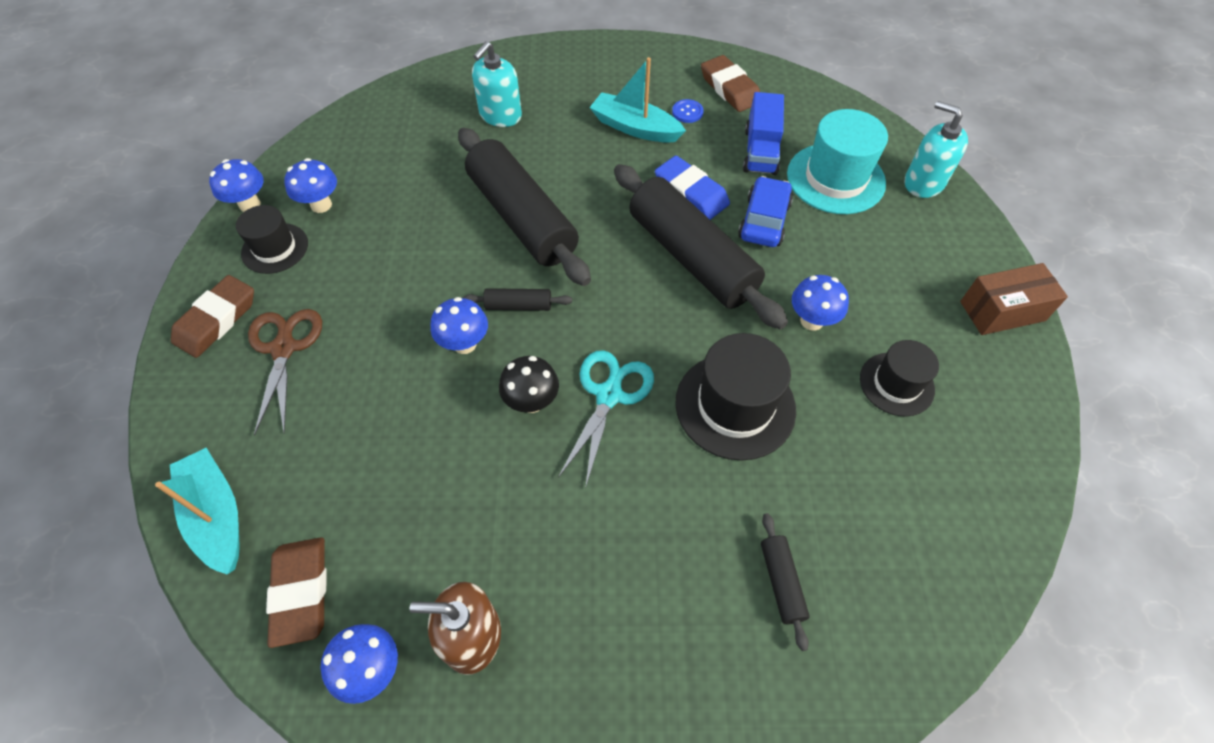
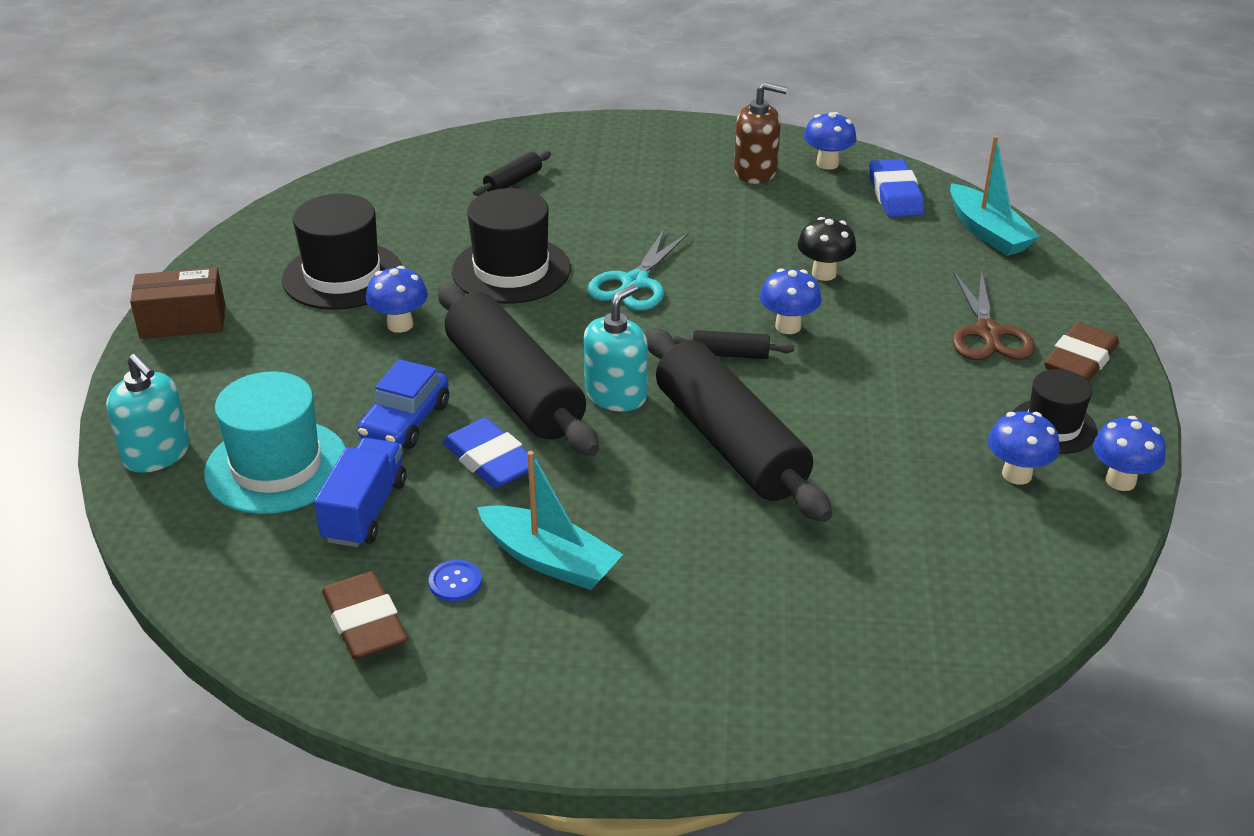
camera: 175 degrees left, 20 degrees down
(301, 592) = (895, 195): brown eraser -> blue eraser
(500, 115) = (774, 596): turquoise soap dispenser -> turquoise soap dispenser (616, 395)
(532, 402) = (713, 282): black mushroom -> black mushroom (824, 273)
(781, 582) = (513, 182): black rolling pin -> black rolling pin turned 45 degrees clockwise
(896, 384) = (342, 276): black hat -> black hat, size x1.60

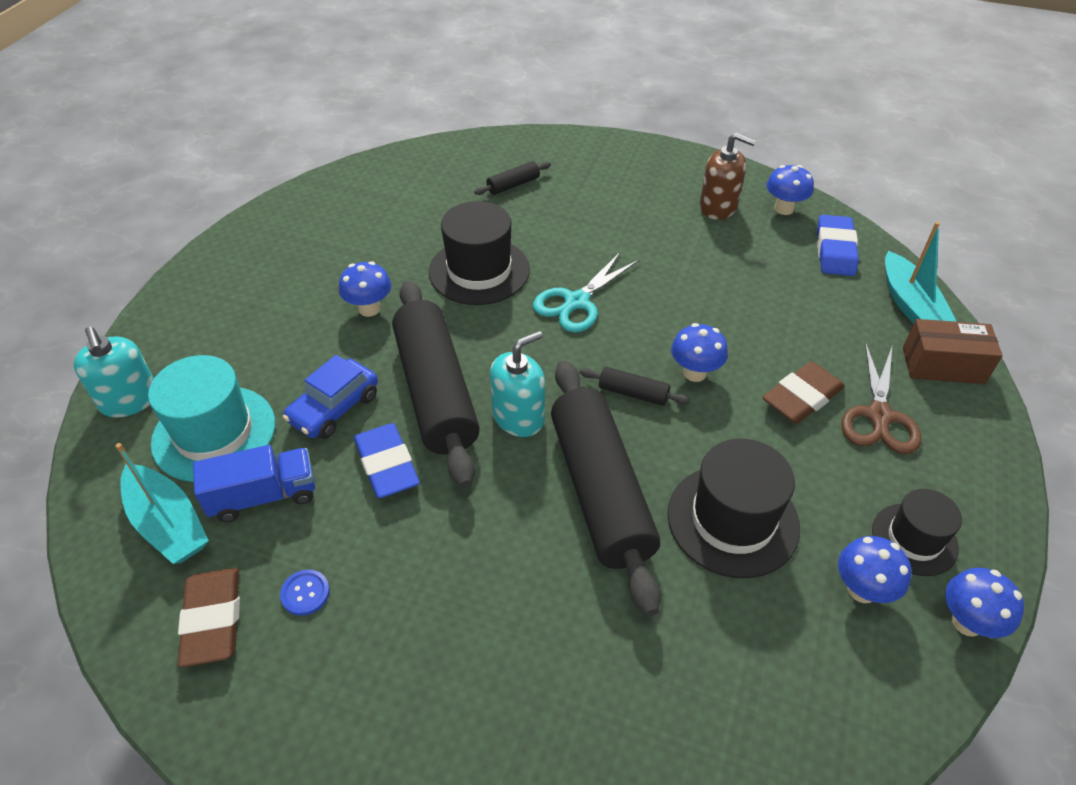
camera: 15 degrees right, 10 degrees up
(183, 321) = (206, 274): brown box -> brown box (943, 365)
(342, 276) = (344, 252): black hat -> black hat (733, 520)
(365, 511) = (263, 496): blue truck -> blue truck turned 45 degrees clockwise
(550, 560) = (395, 588): turquoise boat -> turquoise boat (168, 524)
(824, 273) = (745, 322): black mushroom -> none
(1080, 360) = (962, 465): brown eraser -> brown eraser (802, 397)

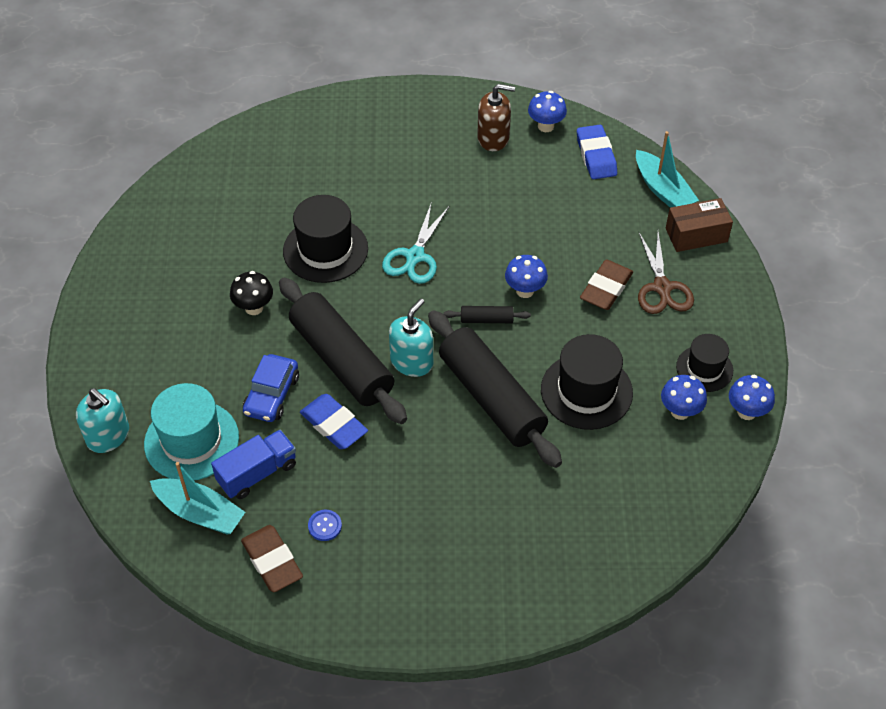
camera: 20 degrees left, 5 degrees up
(369, 309) = (254, 308): blue mushroom -> black mushroom
(513, 185) = (315, 160): black rolling pin -> none

